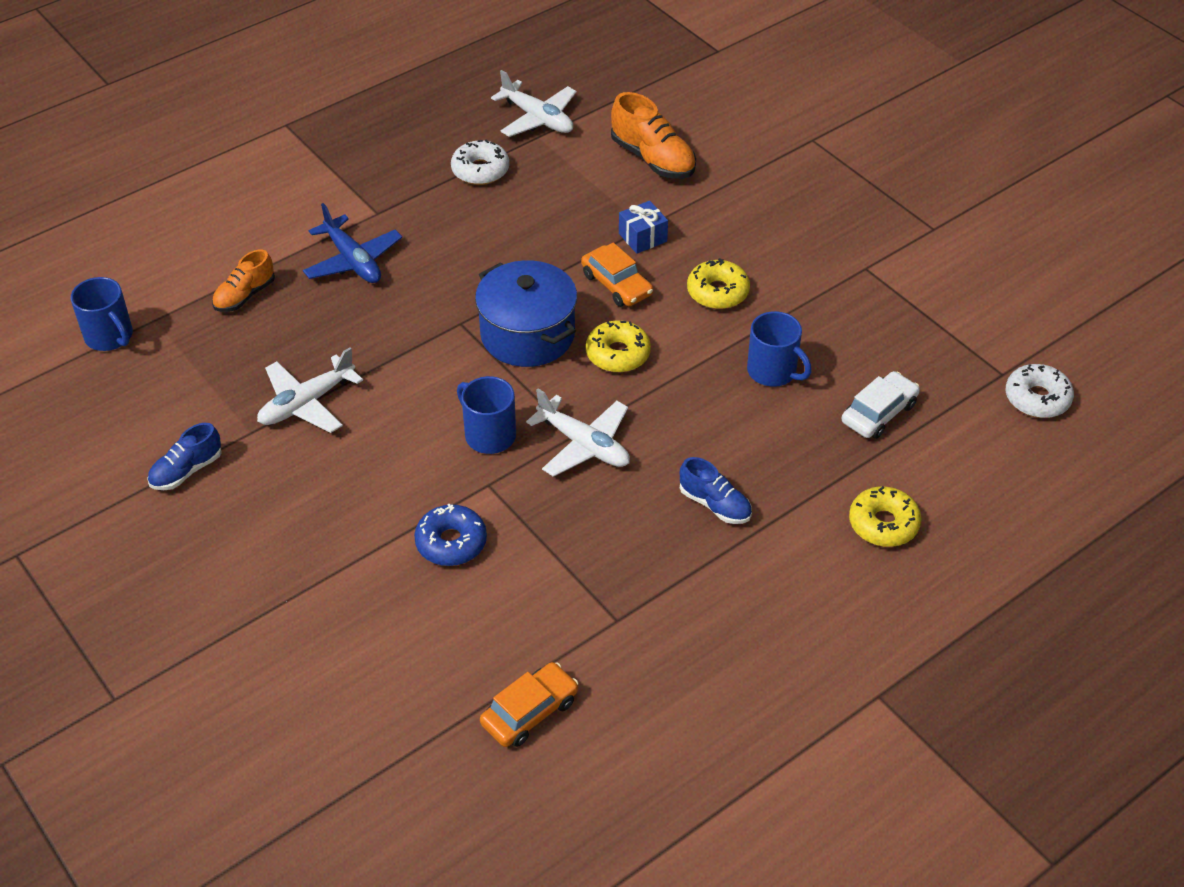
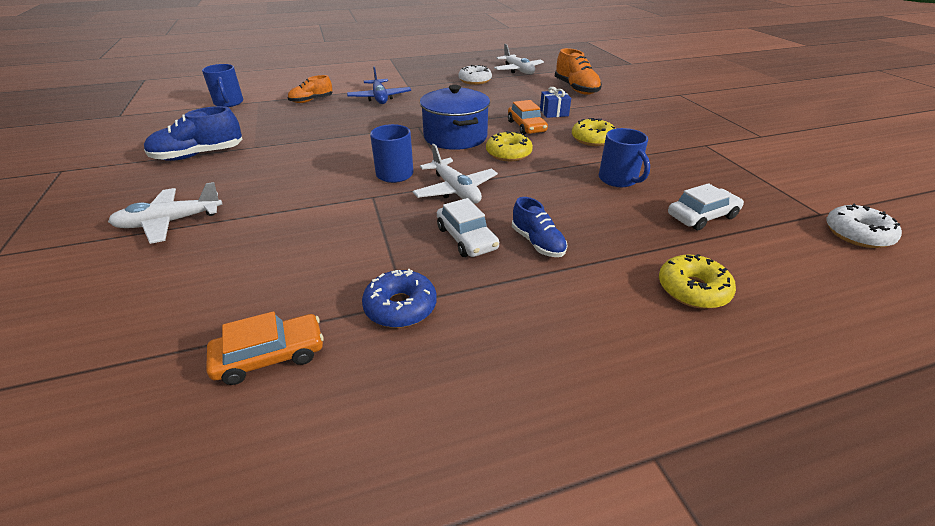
camera: 20 degrees right, 10 degrees down
(186, 471) = (199, 155): blue shoe -> blue shoe, size x1.56
(306, 403) = (298, 141): white plane -> white plane (170, 222)
(451, 542) = (318, 221): blue donut -> blue donut (400, 307)
(636, 520) = (466, 238): none -> white car

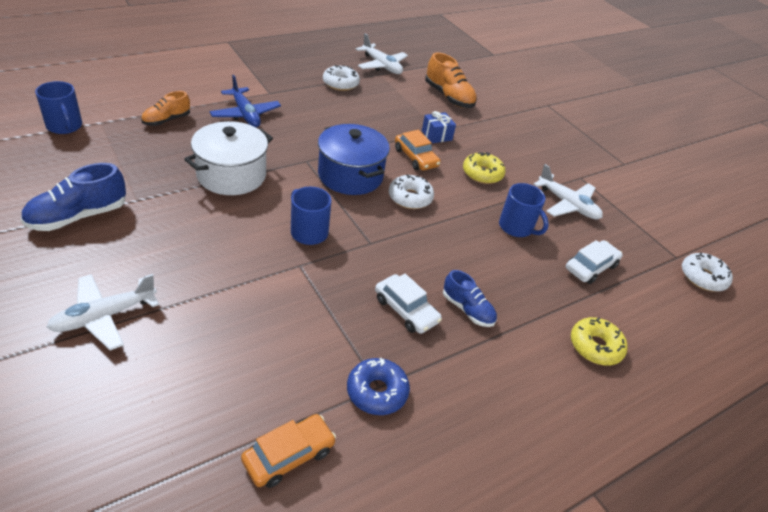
camera: 20 degrees left, 5 degrees up
(345, 134) = (231, 175): none -> white pot
(455, 190) = (376, 251): white plane -> white plane (567, 204)
(508, 153) = (410, 198): yellow donut -> white donut

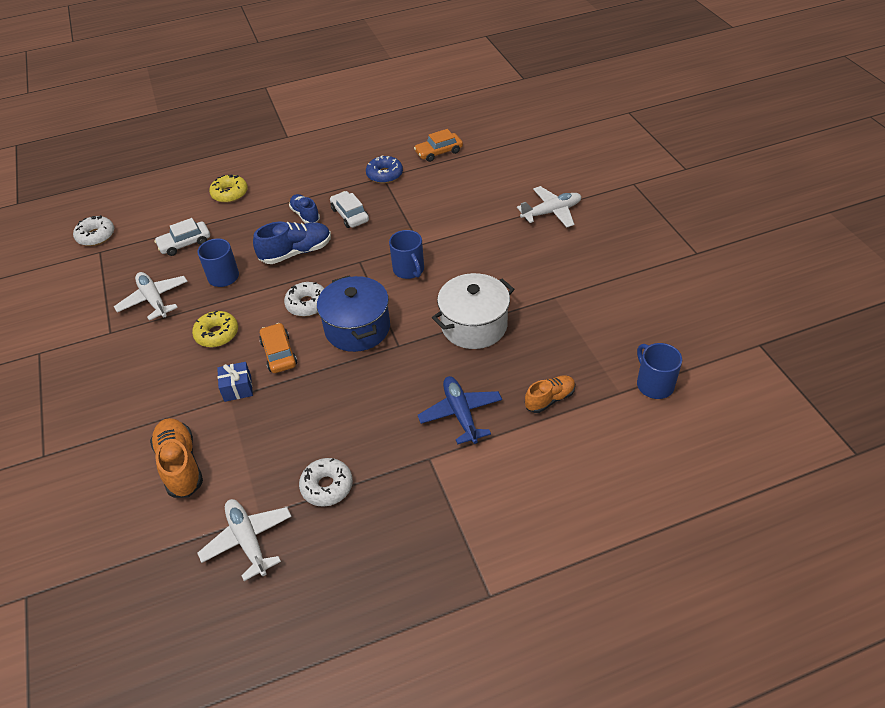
camera: 160 degrees left, 5 degrees up
(78, 216) = (596, 281): blue shoe -> blue shoe (296, 252)

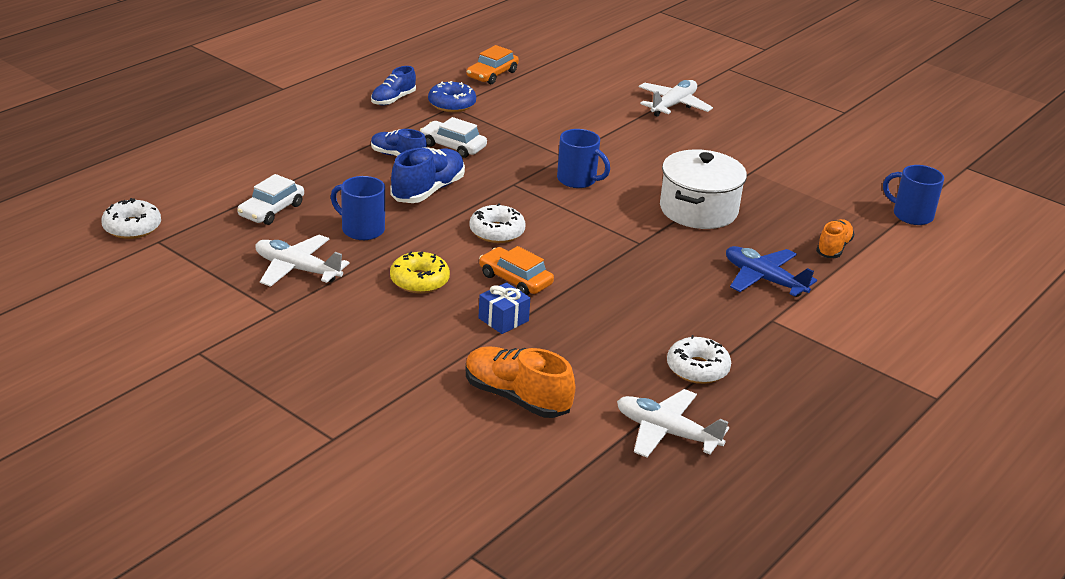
camera: 35 degrees left, 15 degrees down
(230, 194) = (273, 154): yellow donut -> none
(348, 162) = (393, 99): none -> blue shoe
(357, 328) = (578, 239): blue pot -> none

